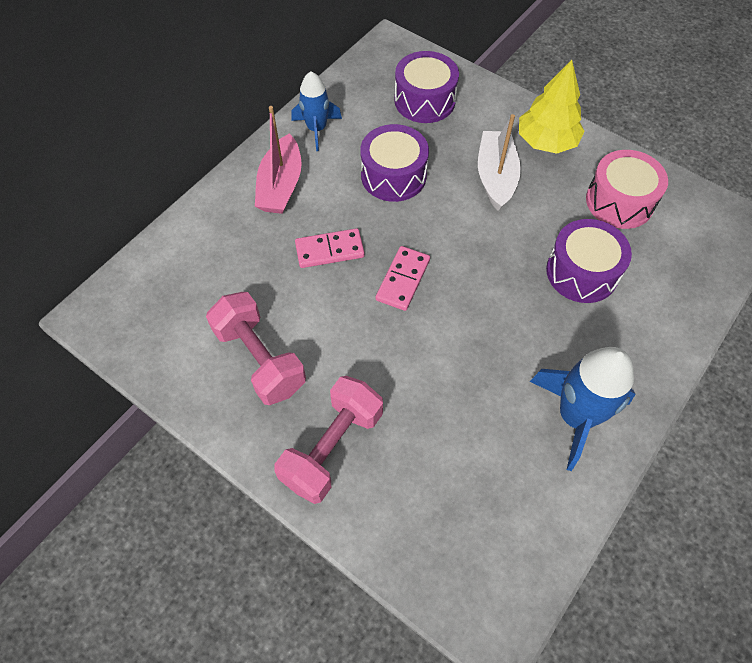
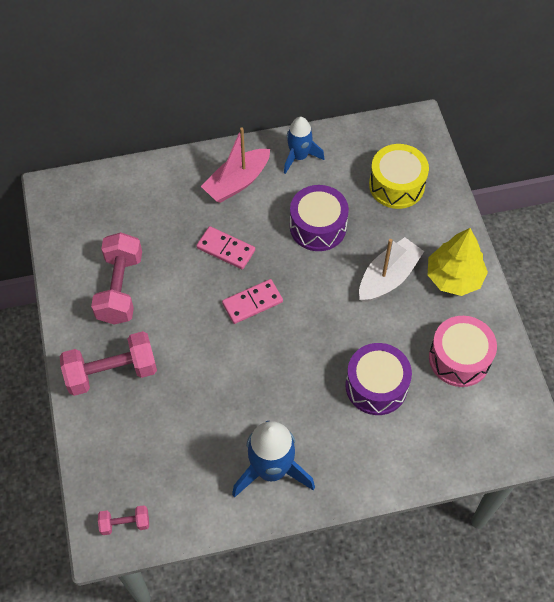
camera: 40 degrees right, 0 degrees up
(424, 100) = (396, 185): purple drum -> yellow drum
(498, 590) = (125, 523): none -> pink dumbbell

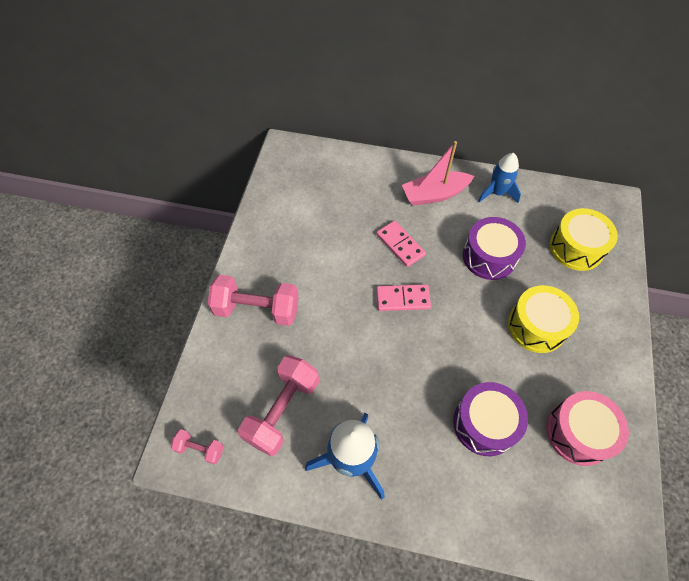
camera: 25 degrees right, 0 degrees up
(120, 288) = (298, 243): pink dumbbell -> pink dumbbell (282, 410)
(388, 277) = (536, 326): white boat -> yellow drum
(454, 277) = (601, 351): yellow tree -> none

